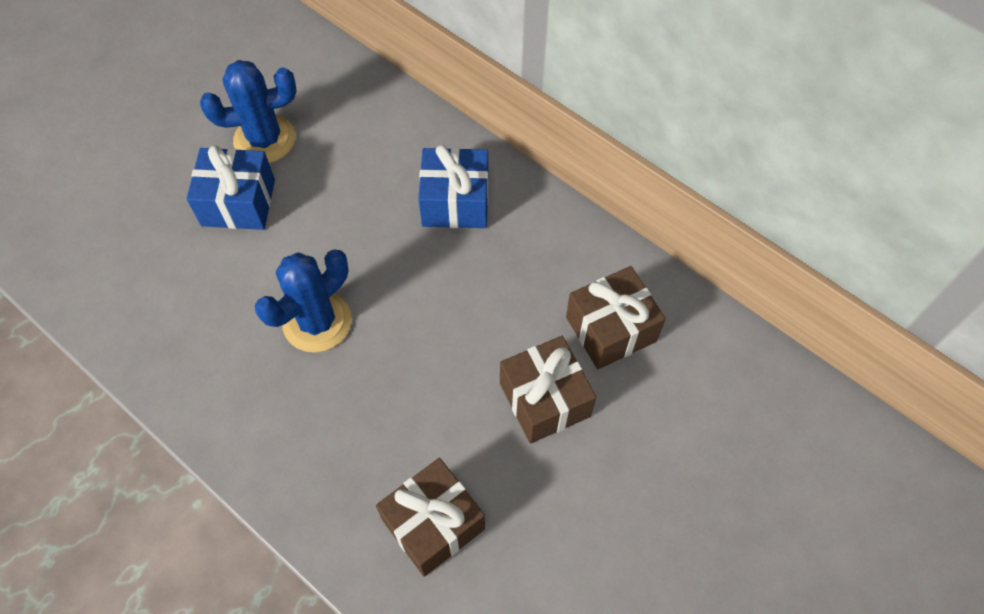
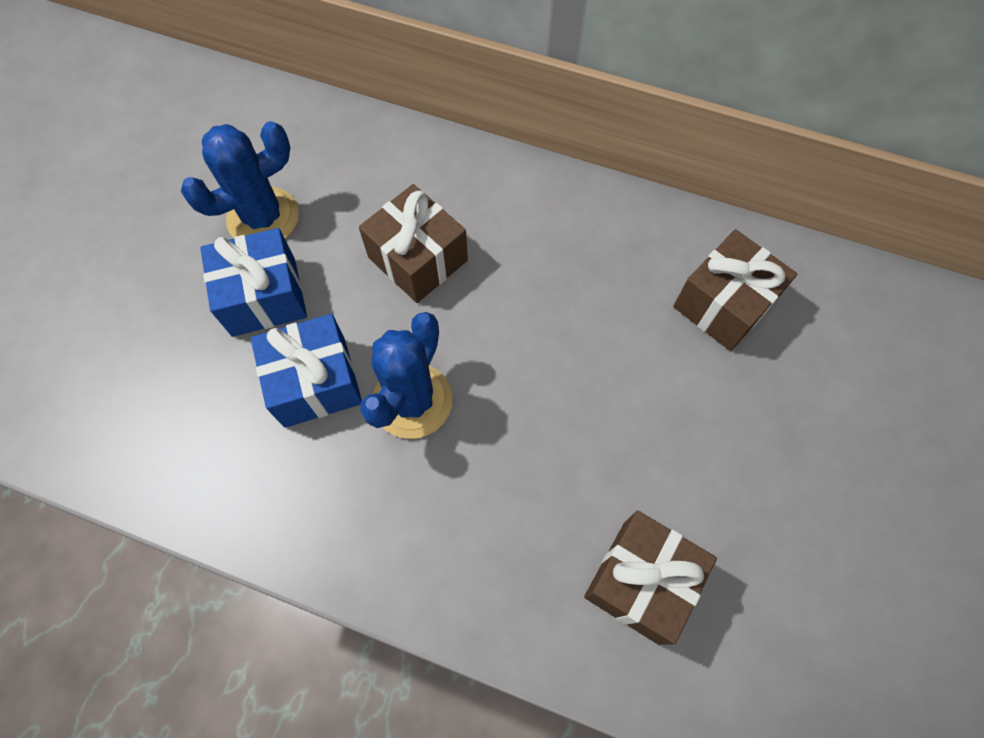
camera: 20 degrees left, 5 degrees up
(455, 202) = (503, 222): blue gift -> blue gift (315, 382)
(544, 399) = (692, 401): brown gift -> brown gift (418, 259)

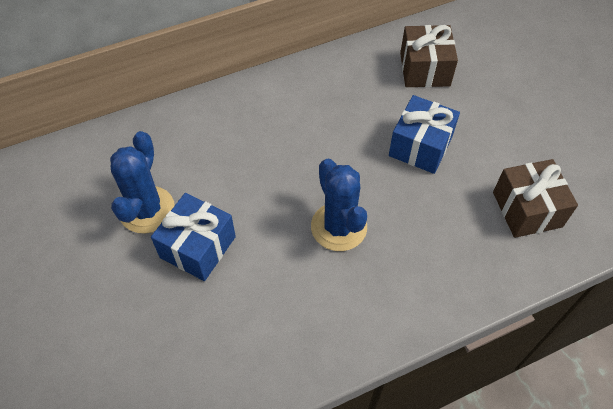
camera: 45 degrees left, 10 degrees down
(315, 382) = (279, 262): blue gift -> blue gift (420, 146)
(418, 259) = (260, 161): brown gift -> none

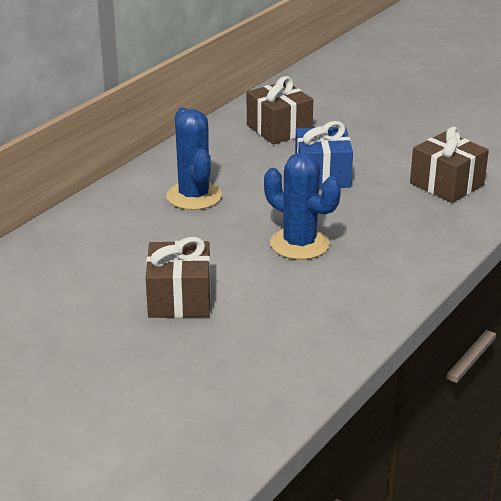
camera: 30 degrees left, 25 degrees down
(147, 210) = (101, 293): blue cactus -> blue cactus (194, 196)
(198, 247) = (179, 299): blue gift -> brown gift

